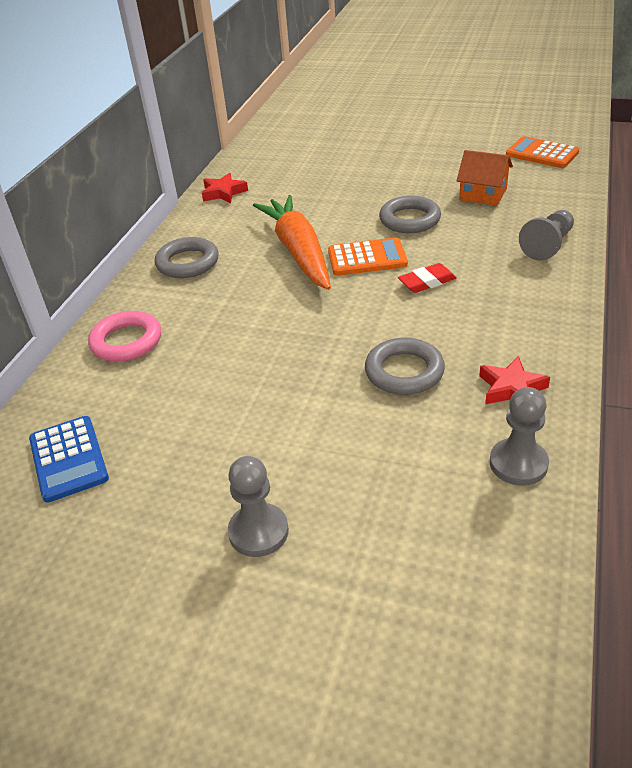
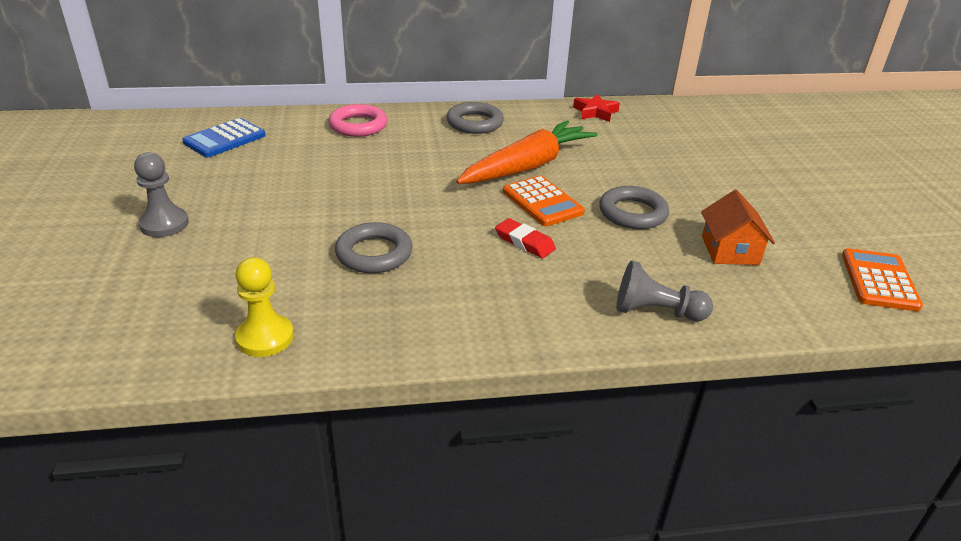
camera: 60 degrees right, 5 degrees down
(511, 388) = (374, 319): red star -> none
(518, 463) = (265, 337): grey pawn -> yellow pawn

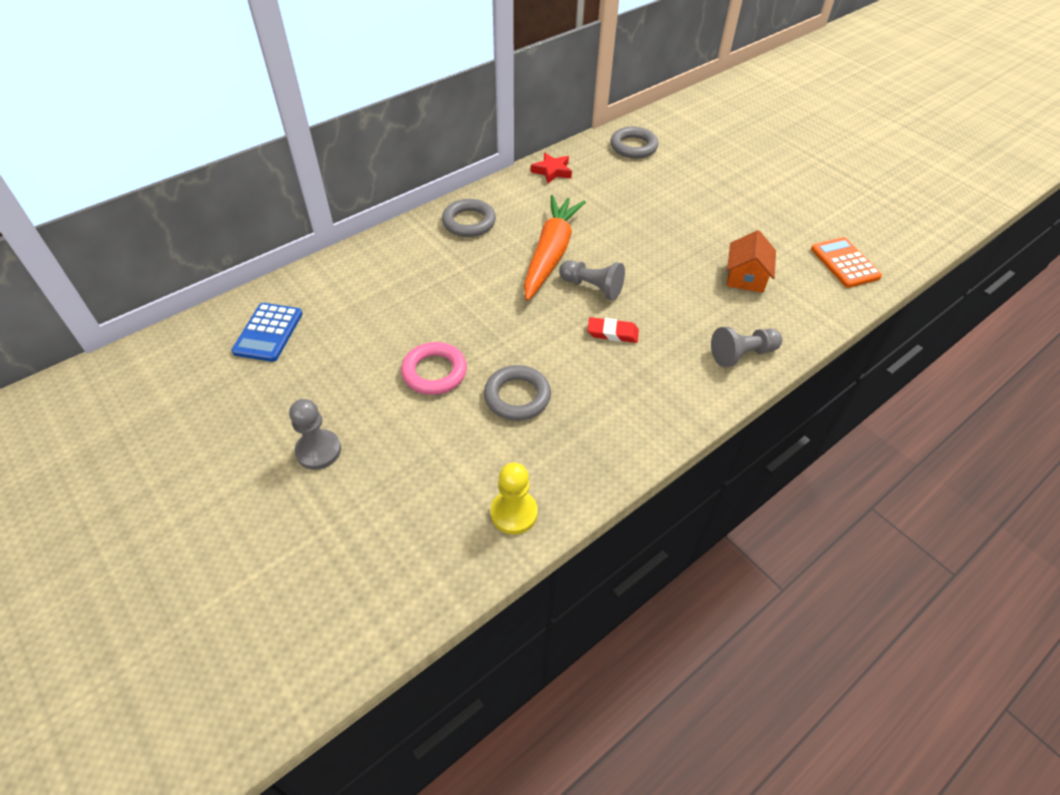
camera: 30 degrees left, 15 degrees up
(358, 125) = (374, 265): pink ring -> pink ring (434, 372)
(542, 202) = (592, 287): orange calculator -> grey pawn
(632, 213) = (661, 270): grey ring -> grey ring (633, 146)
(730, 250) = (746, 277): orange house -> orange house turned 45 degrees clockwise

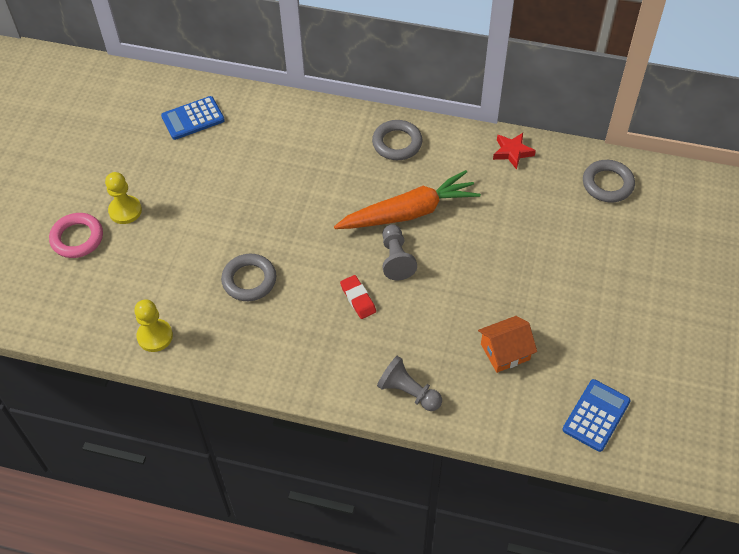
camera: 55 degrees right, 5 degrees up
(318, 451) = (125, 211): grey pawn -> yellow pawn
(434, 372) = (233, 223): pink ring -> pink ring (77, 238)
(844, 263) = (596, 415): orange calculator -> blue calculator

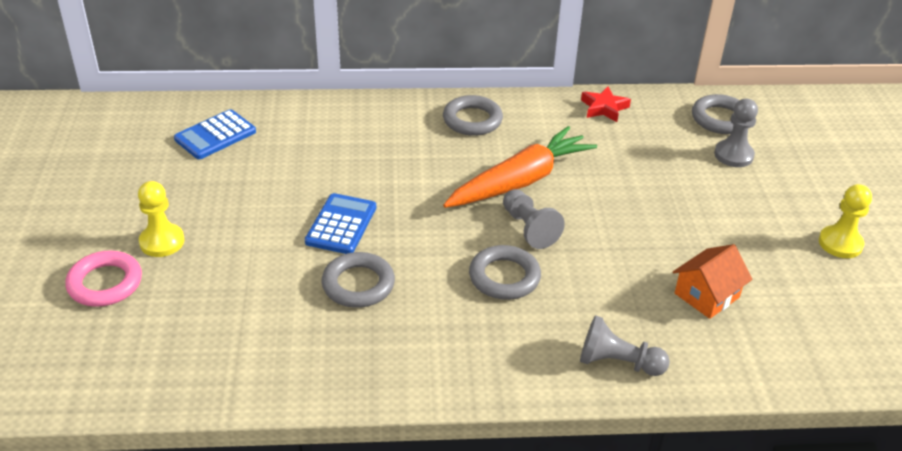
camera: 20 degrees left, 15 degrees down
(155, 336) = (257, 372): yellow pawn -> yellow pawn (840, 243)
(358, 299) = (504, 277): red eraser -> grey ring
(596, 415) = (847, 338): blue calculator -> blue calculator (341, 225)
(599, 224) = (733, 155): none -> grey pawn

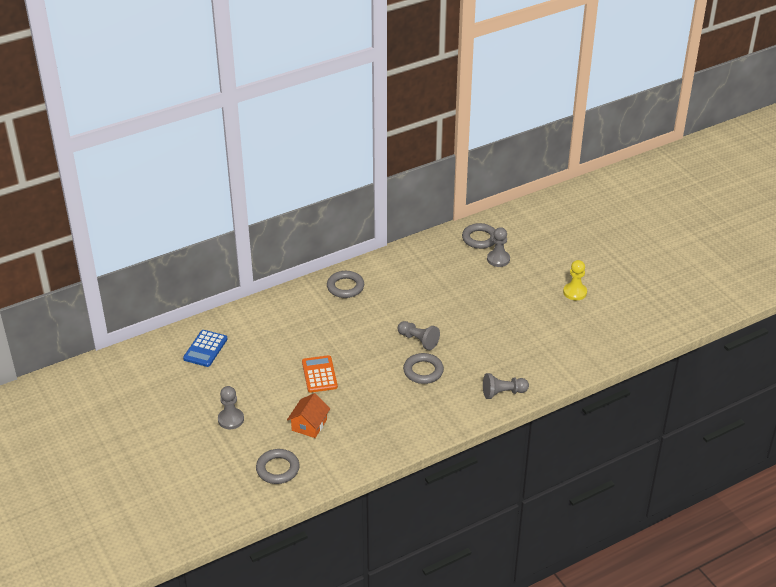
camera: 25 degrees left, 0 degrees up
(105, 283) = (220, 452): pink ring -> none
(162, 242) = (231, 419): yellow pawn -> grey pawn
(341, 225) = (319, 374): blue calculator -> orange calculator
(358, 284) = (353, 402): grey ring -> grey ring (278, 469)
(520, 181) = (396, 315): orange carrot -> none
(604, 108) = (413, 253): red star -> none
(706, 295) = (525, 344): orange house -> orange house (309, 425)

